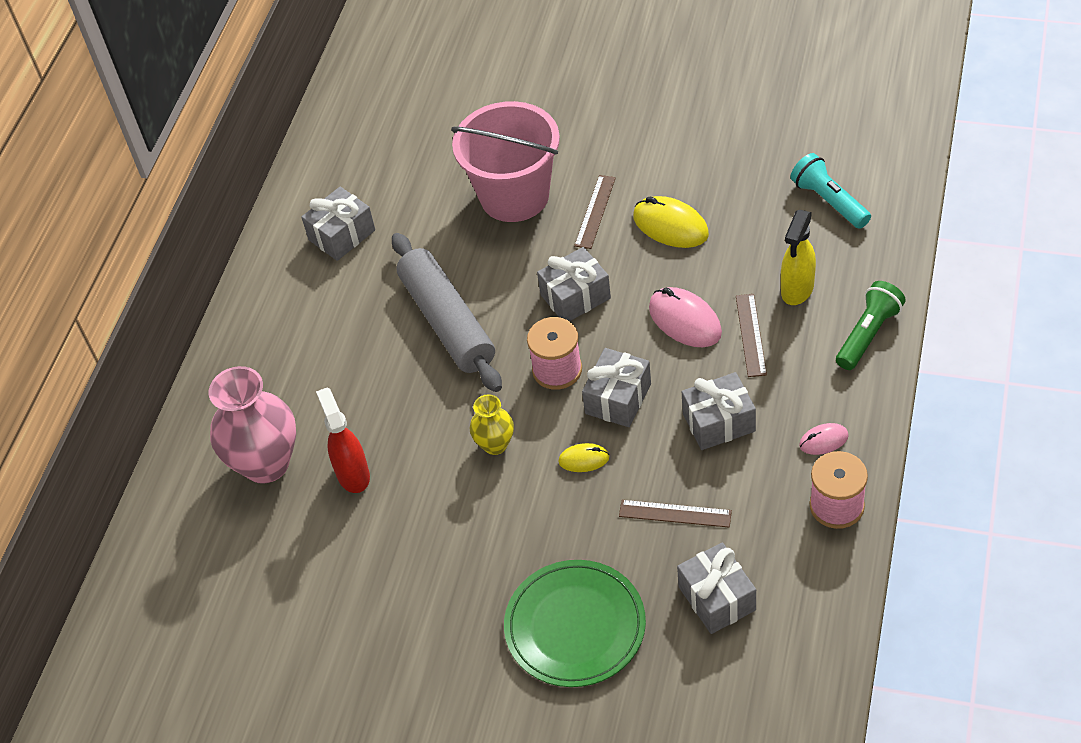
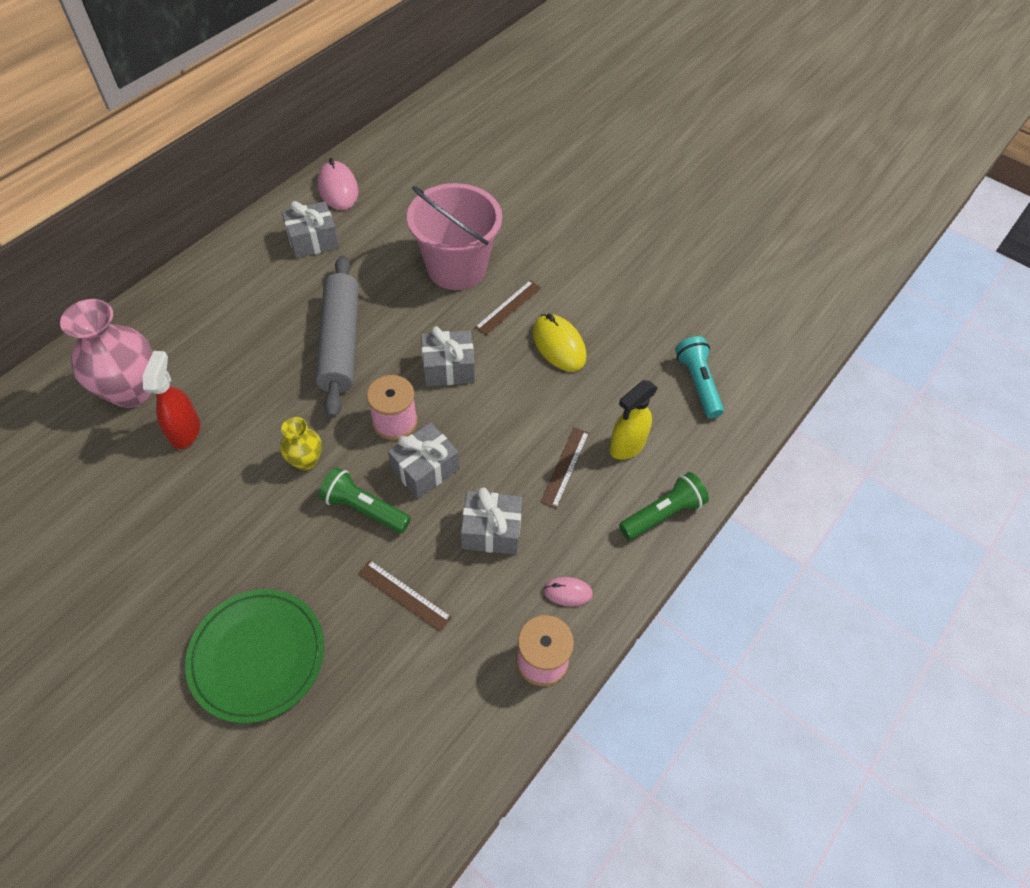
camera: 15 degrees right, 5 degrees up
(584, 459) = (364, 508): yellow mouse -> green flashlight
(685, 320) = (520, 429): pink mouse -> pink mouse (338, 189)
(717, 598) = (387, 694): grey gift -> none

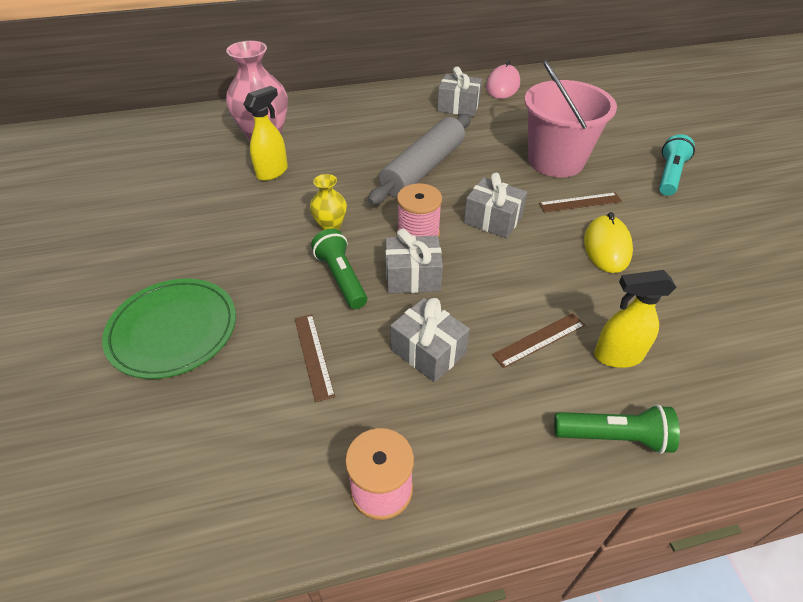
camera: 40 degrees right, 10 degrees down
(186, 431) = (272, 172): red spray bottle -> yellow spray bottle
(567, 592) = (456, 445): pink mouse -> none
(698, 383) = (740, 343): turquoise flashlight -> turquoise flashlight (669, 175)

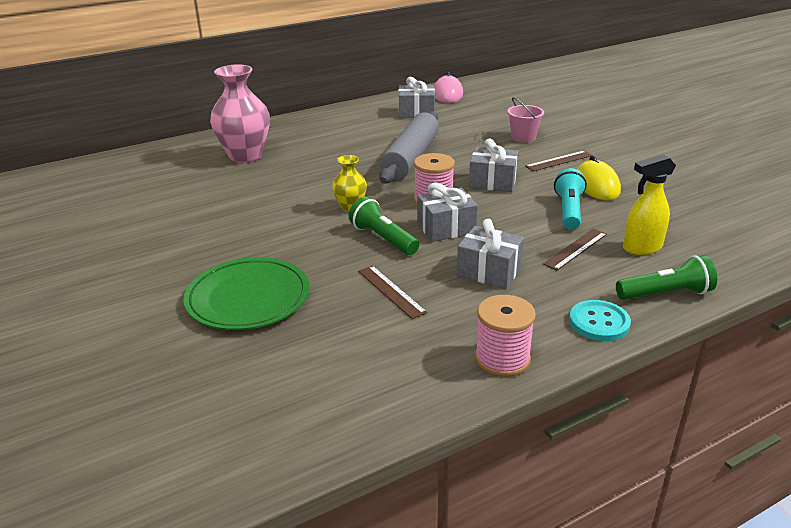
camera: 15 degrees left, 15 degrees down
(272, 172) = (270, 179): yellow spray bottle -> none
(515, 462) = (599, 322): none -> turquoise button
(555, 161) = (523, 137): pink bucket -> pink bucket, size x0.47
(669, 175) = (621, 134): turquoise flashlight -> turquoise flashlight (569, 210)

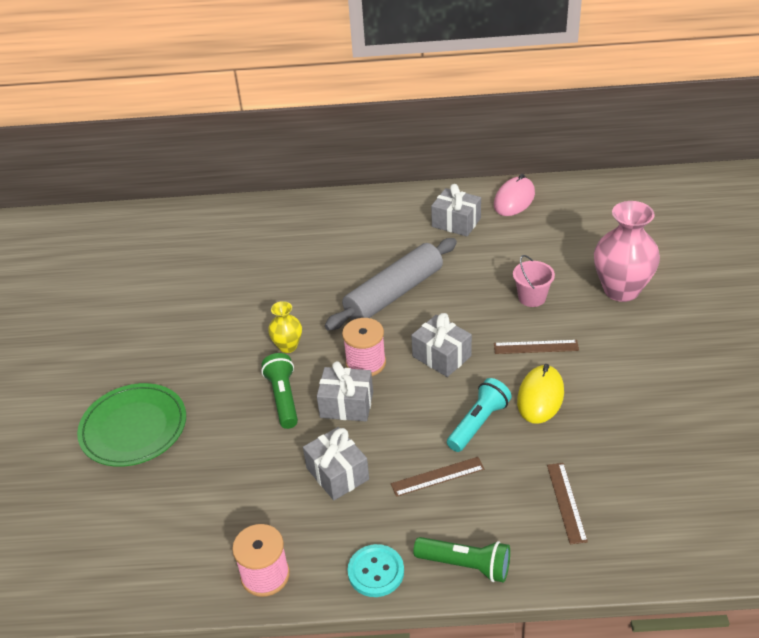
camera: 30 degrees right, 10 degrees up
(245, 156) = (251, 243): pink vase -> pink vase (621, 290)
(391, 291) = (241, 464): brown ruler -> brown ruler (566, 502)
(642, 248) = (500, 500): yellow spray bottle -> none

